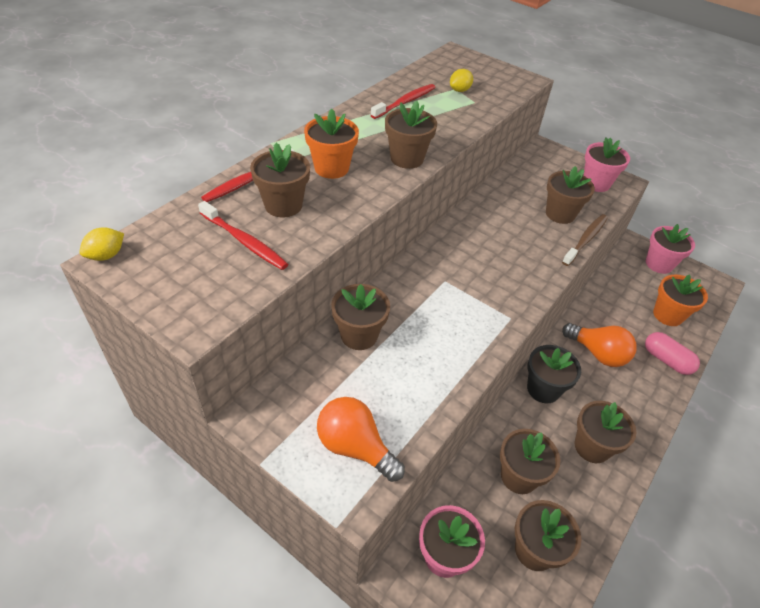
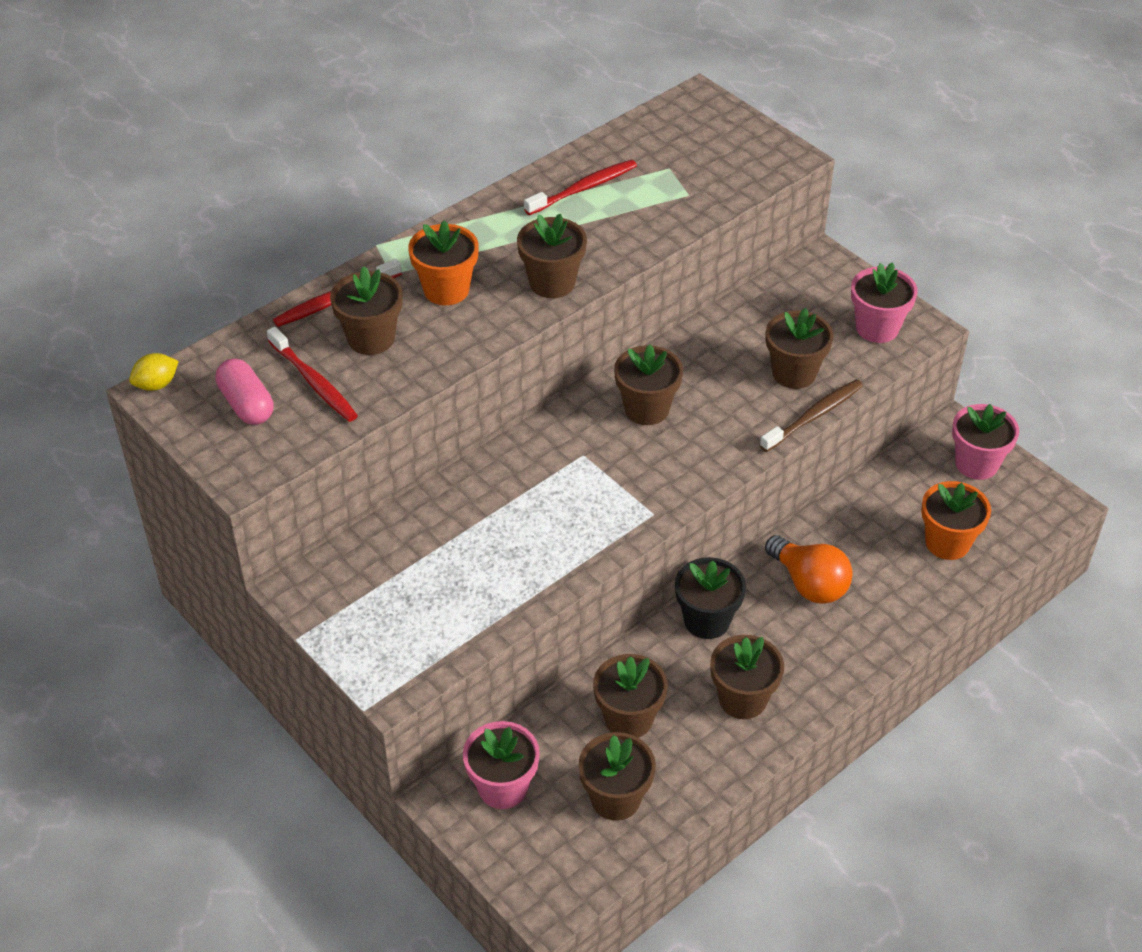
camera: 15 degrees right, 0 degrees up
(355, 447) = (405, 636): orange light bulb -> none
(359, 335) = (447, 513): brown flower pot -> brown flower pot (646, 409)
(459, 90) = (674, 172): yellow lemon -> none
(666, 360) = (909, 605): pink capsule -> pink capsule (247, 404)

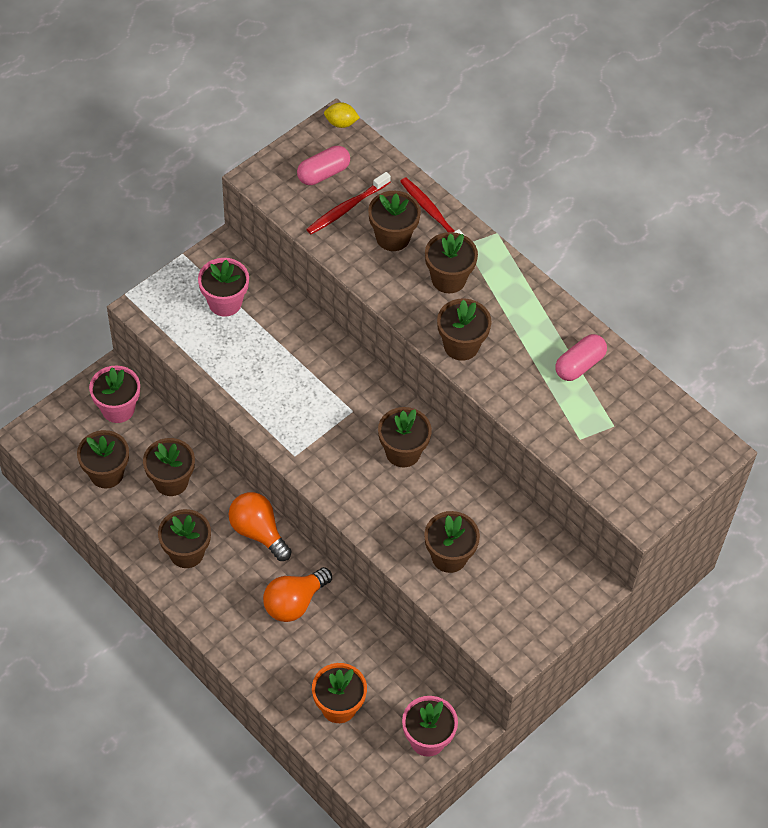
camera: 85 degrees right, 10 degrees up
(156, 385) = (341, 123): yellow lemon -> yellow lemon turned 45 degrees counterclockwise
(446, 290) = (448, 279): orange flower pot -> brown flower pot
(583, 188) = (579, 365): red toothbrush -> pink capsule
(707, 620) = (258, 532): black flower pot -> orange light bulb
(814, 416) = (400, 568): brown toothbrush -> none
(877, 328) = (508, 623): pink flower pot -> pink flower pot (225, 302)

